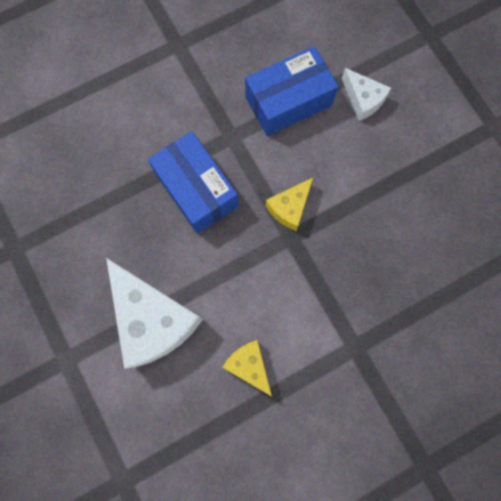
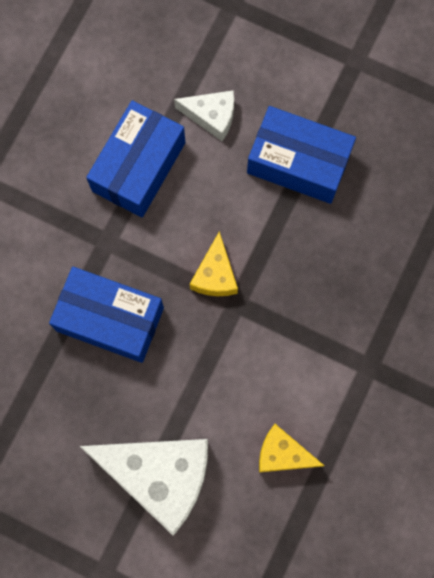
camera: 35 degrees left, 0 degrees up
(403, 170) = (298, 162): none -> blue box

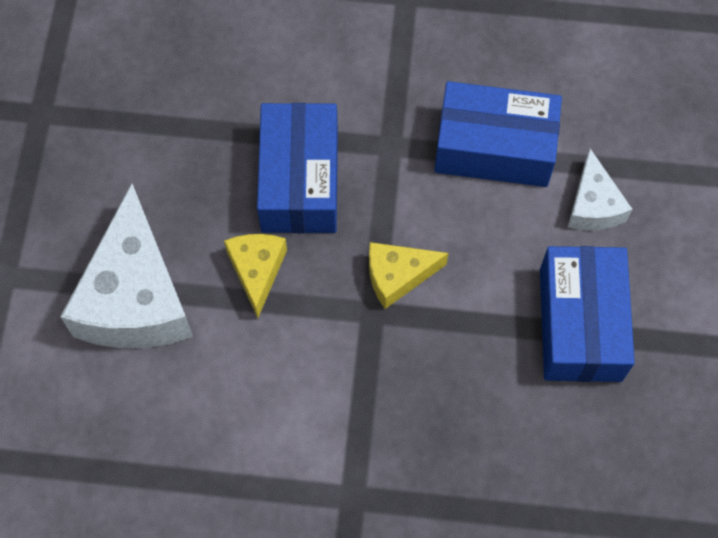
camera: 70 degrees right, 10 degrees down
(282, 454) = (206, 428): yellow cheese -> yellow cheese (257, 271)

